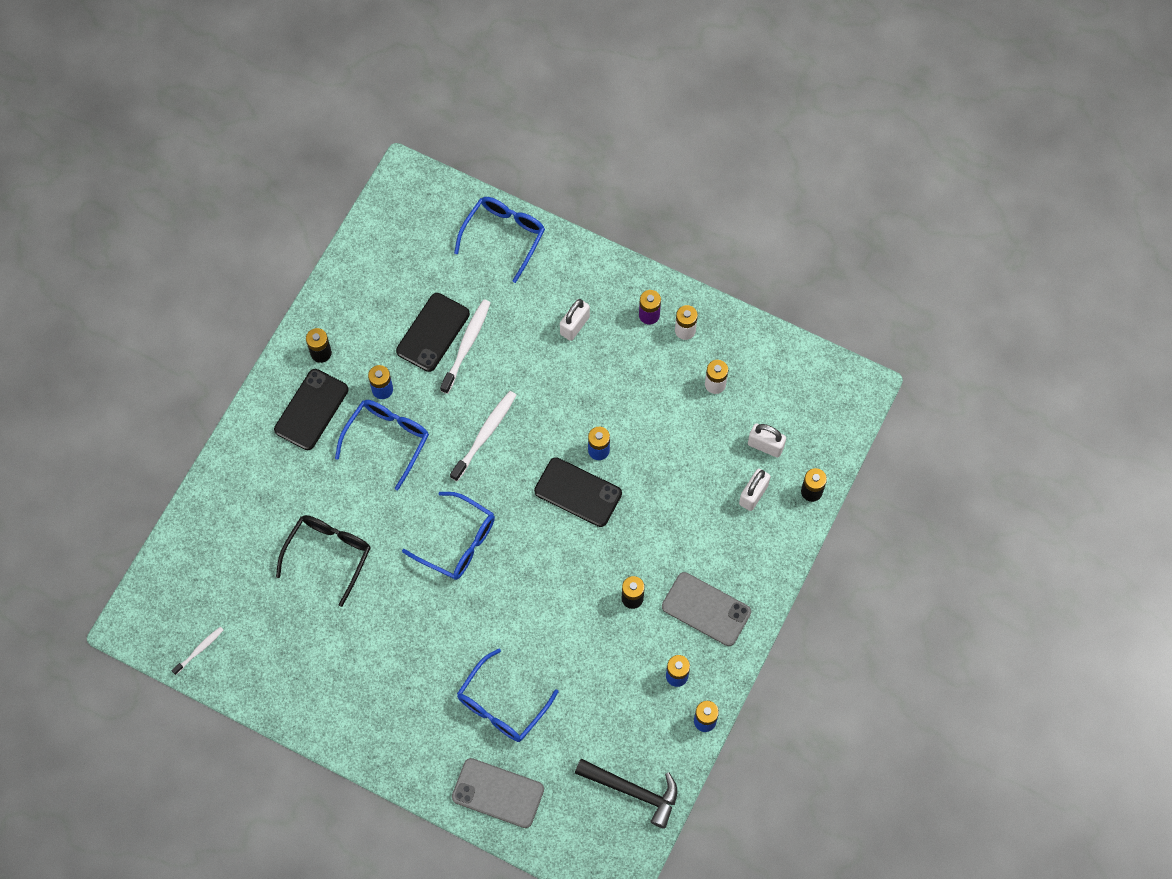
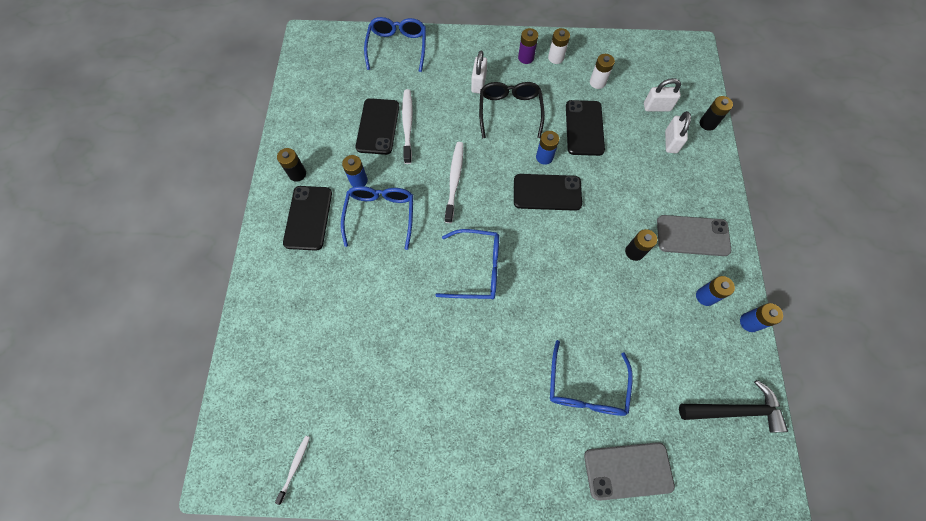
camera: 25 degrees left, 0 degrees up
(329, 554) = (375, 326): black glasses -> black glasses (510, 111)
(664, 435) = (584, 128): none -> black phone

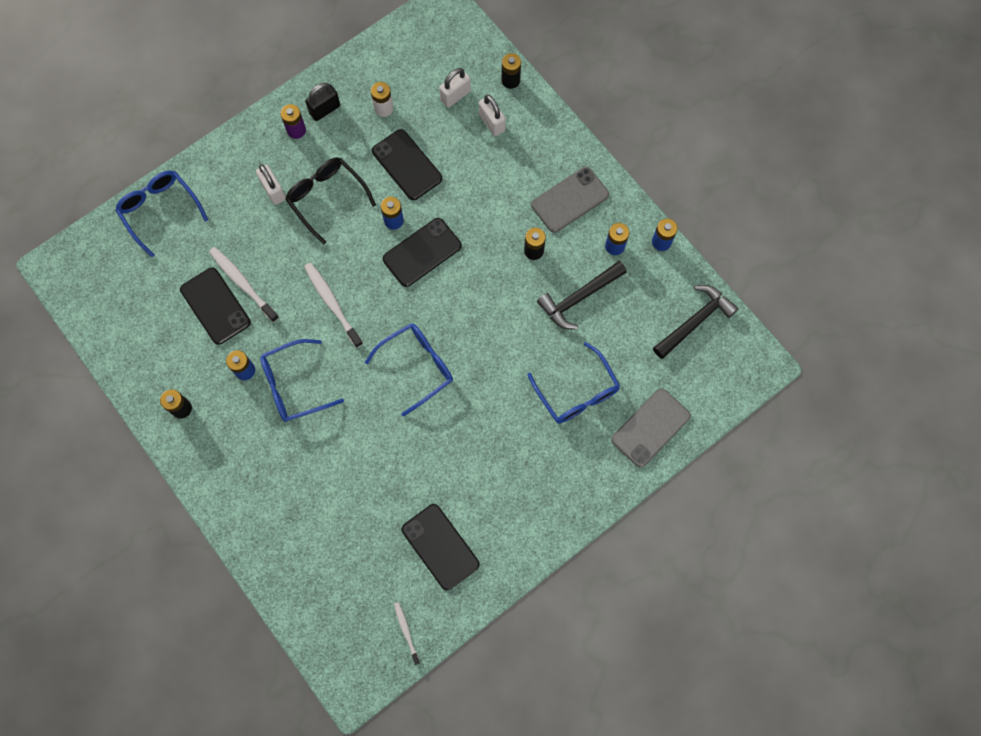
camera: 40 degrees left, 5 degrees up
(308, 218) = (230, 439): black phone -> black phone (440, 547)
(380, 215) = (294, 385): blue glasses -> blue glasses turned 75 degrees counterclockwise
(556, 58) = (325, 109): white battery -> black padlock
(644, 314) = (579, 298): none -> black hammer

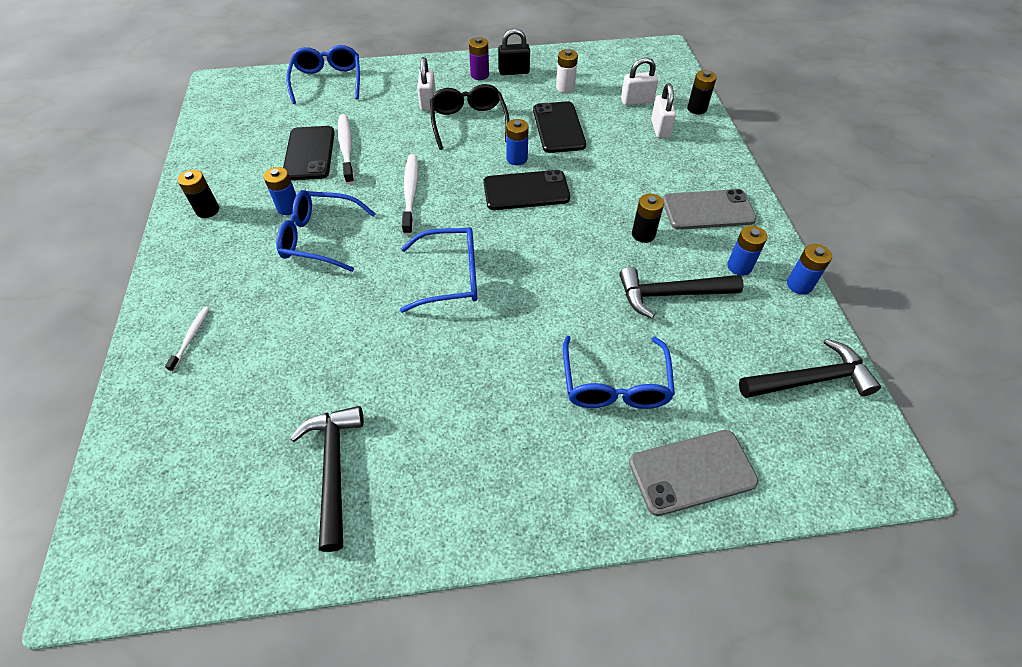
camera: 30 degrees right, 20 degrees down
(406, 631) = (211, 550): white toothbrush -> white toothbrush (191, 337)
(440, 547) = (333, 469): black phone -> black hammer

